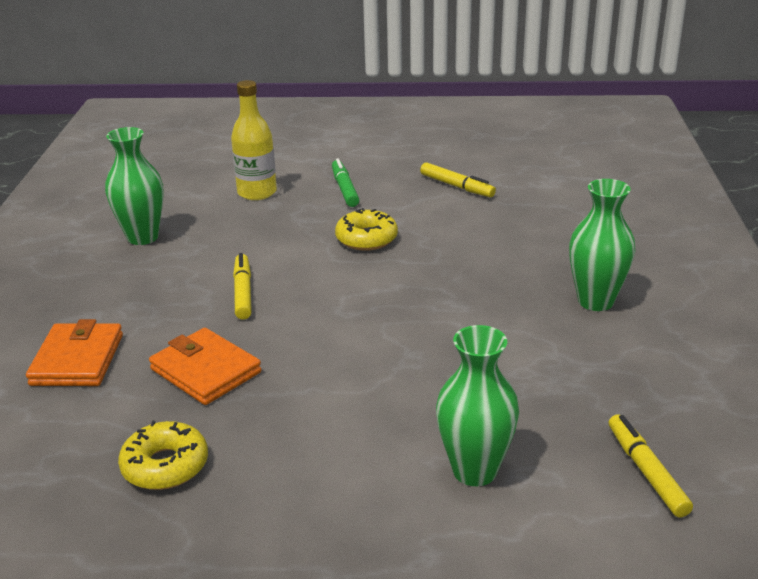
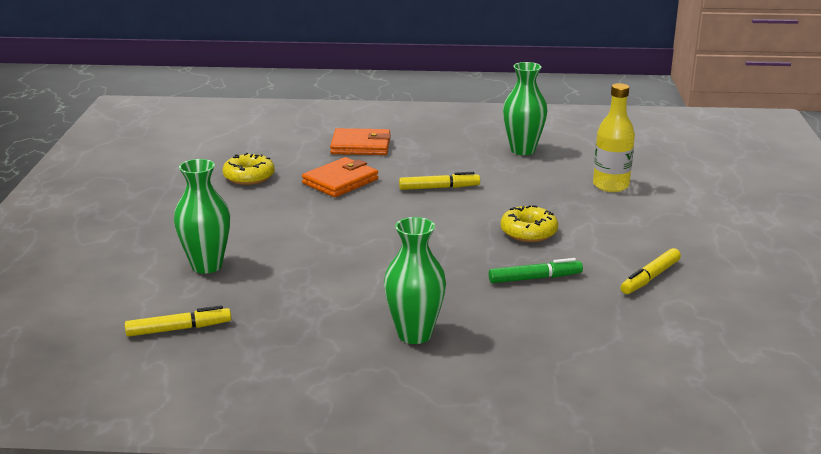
camera: 90 degrees right, 5 degrees down
(344, 189) = (628, 222): green marker -> green marker (534, 278)

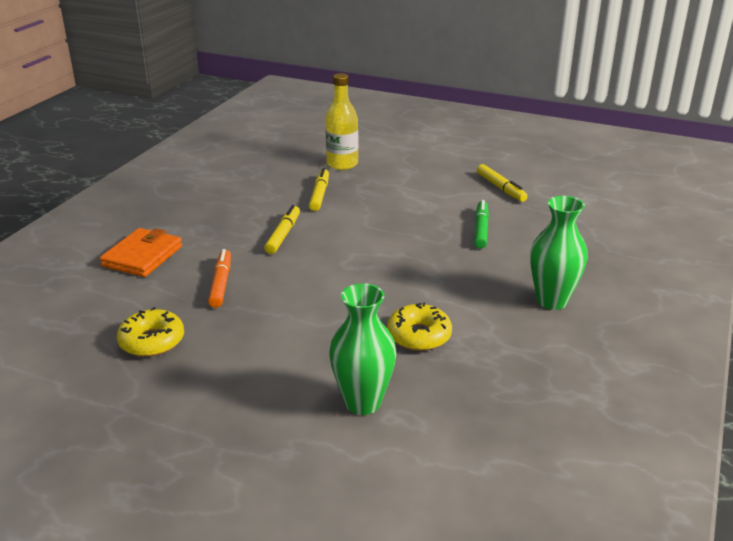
camera: 70 degrees left, 5 degrees up
(178, 329) = (497, 440): yellow marker -> yellow marker (319, 195)
(340, 181) = (221, 284): orange wallet -> orange marker
(523, 150) = (240, 181): green vase -> none
(528, 232) = (400, 214): yellow donut -> yellow donut (419, 335)

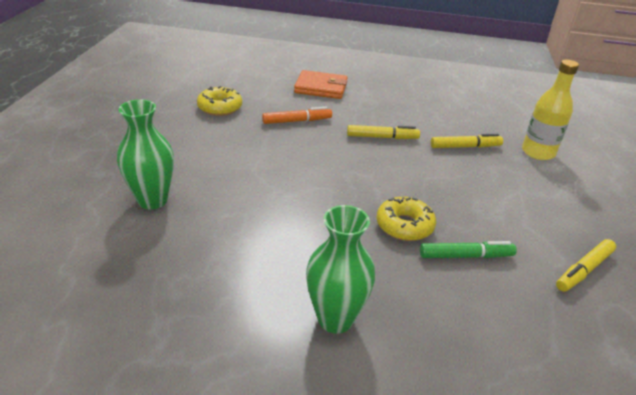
camera: 75 degrees right, 5 degrees up
(419, 335) = (248, 223): yellow donut -> yellow donut (404, 225)

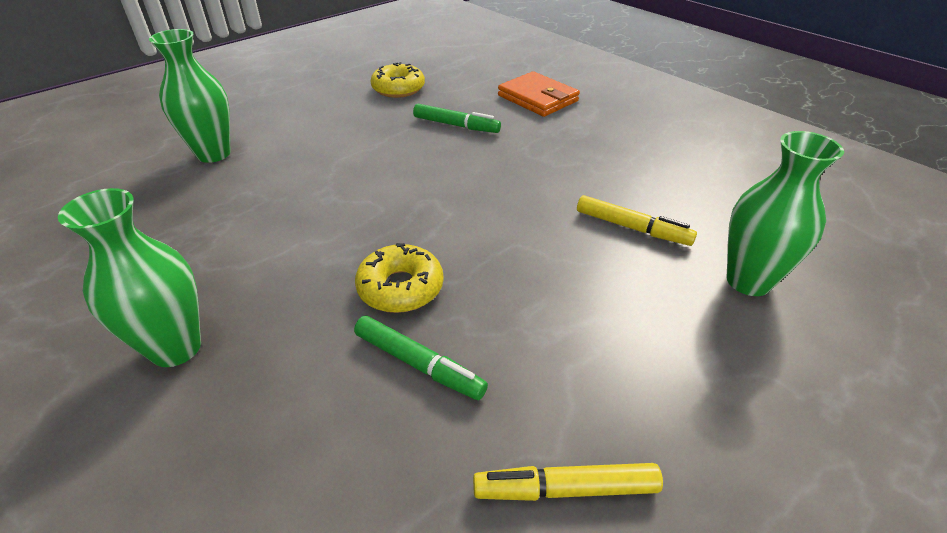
camera: 40 degrees right, 5 degrees up
(296, 121) = (456, 125): orange marker -> green marker
(382, 137) = (530, 175): yellow marker -> none
(538, 152) = (748, 281): yellow bottle -> green vase

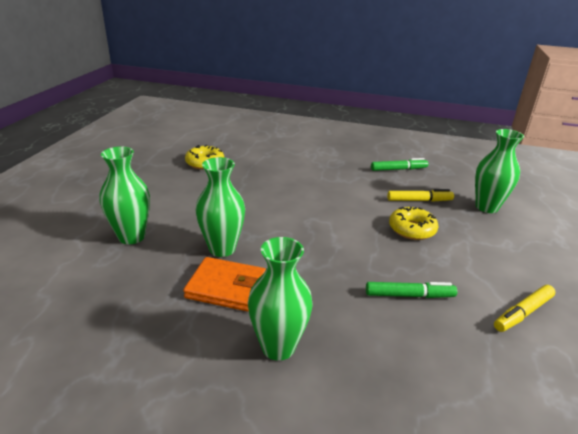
camera: 35 degrees left, 10 degrees down
(279, 201) = (222, 249): none -> green vase
(400, 288) = (354, 266): yellow donut -> yellow donut (412, 229)
(456, 125) = (270, 175): green marker -> green marker (398, 169)
(537, 98) = (295, 149): orange wallet -> orange wallet (226, 287)

